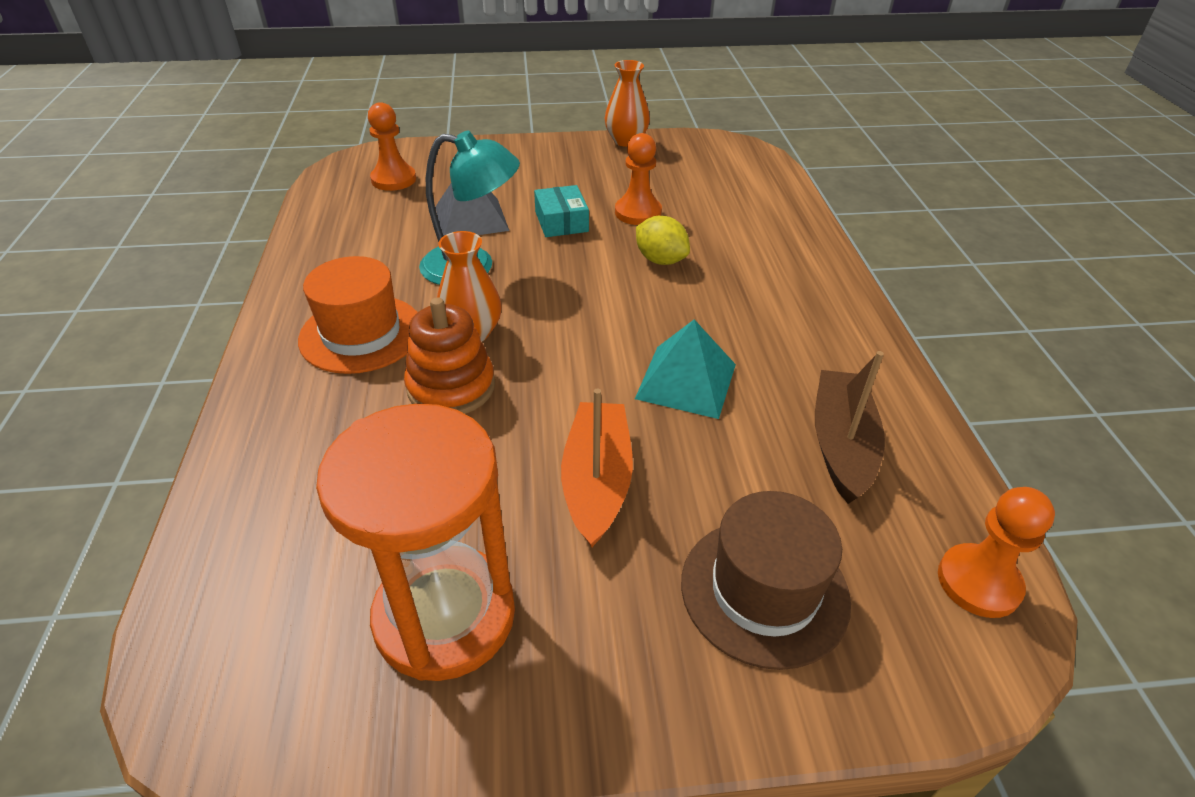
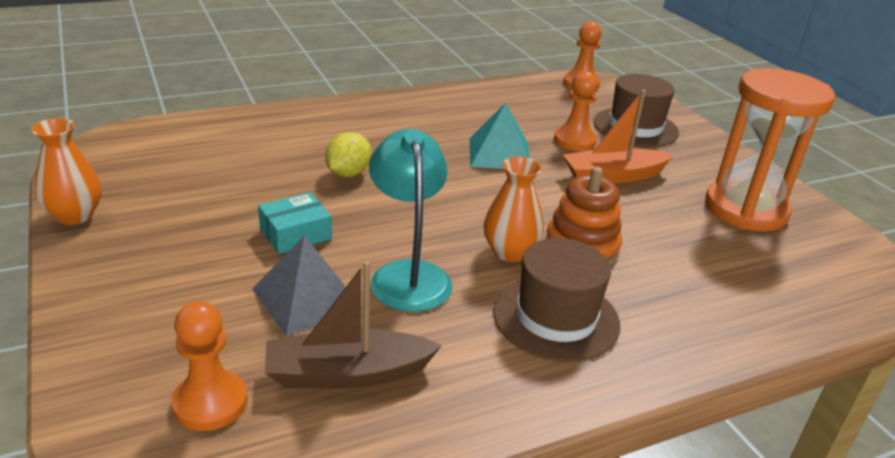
camera: 110 degrees left, 10 degrees down
(361, 334) = (556, 317): orange hat -> brown hat
(638, 212) = (263, 191): orange pawn -> orange pawn (574, 141)
(841, 444) = (518, 108): brown boat -> brown boat (347, 373)

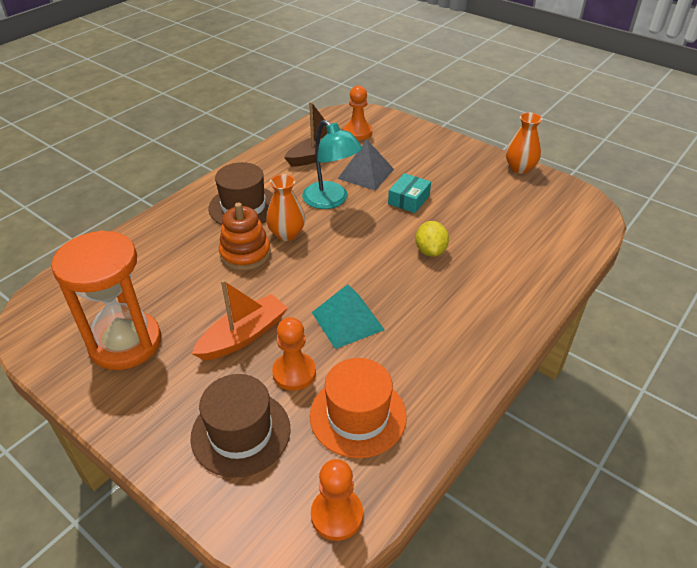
camera: 155 degrees right, 10 degrees up
(536, 108) = (358, 415): none -> orange hat

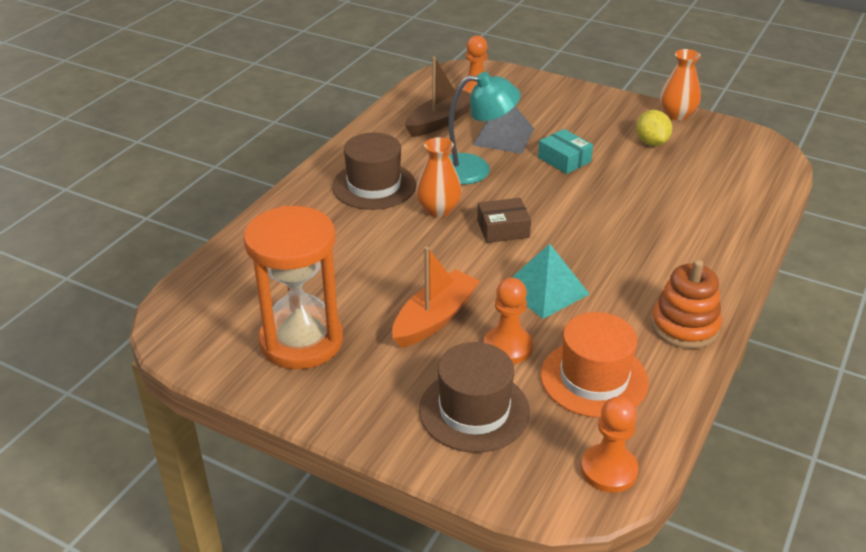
camera: 10 degrees left, 5 degrees down
(245, 254) = (399, 235): orange stacking toy -> orange stacking toy (684, 326)
(331, 200) = (475, 169): turquoise lamp -> turquoise lamp turned 45 degrees counterclockwise
(333, 258) = (503, 229): none -> brown box
(409, 199) = (564, 159): turquoise box -> turquoise box turned 60 degrees counterclockwise
(430, 251) = (609, 210): yellow lemon -> yellow lemon (651, 142)

